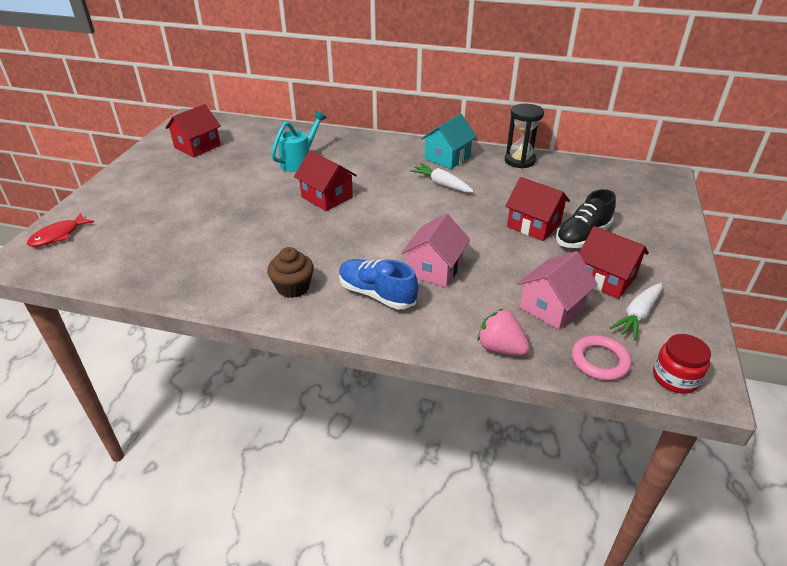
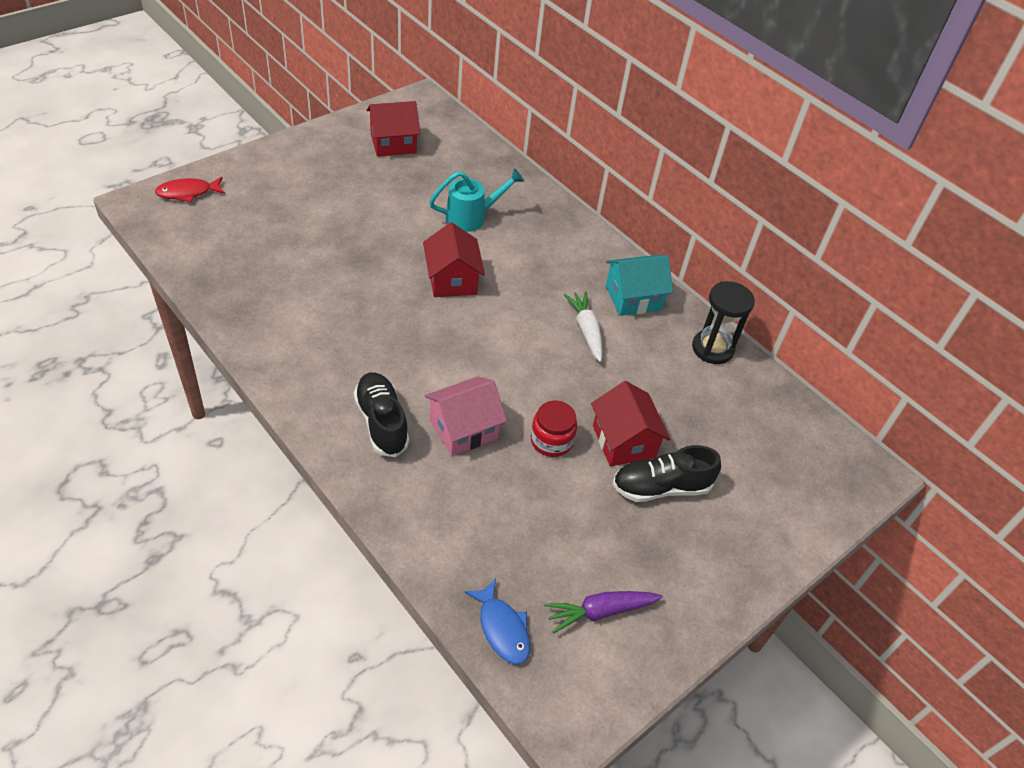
camera: 30 degrees right, 10 degrees up
(293, 287) = (319, 368): brown cupcake -> none
(376, 294) = (382, 422): blue shoe -> black shoe
(500, 348) = (428, 551): pink strawberry -> none
(552, 307) = (526, 544): pink house -> none
(600, 361) = (502, 628): pink ring -> blue fish
(605, 279) = (620, 551): red house -> none
(637, 315) = (600, 611): white carrot -> purple carrot
(675, 378) = (552, 696): red jar -> red jar (551, 441)

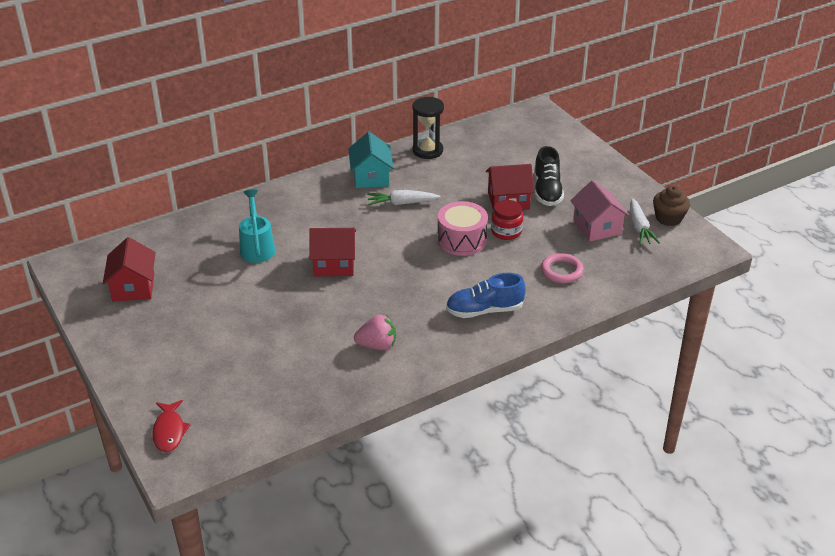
camera: 75 degrees left, 10 degrees down
(312, 327) = (377, 345): none -> pink strawberry
(382, 422) = (484, 310): black shoe -> blue shoe
(463, 429) = (493, 270): pink house -> pink house (597, 227)
(474, 507) = (561, 271): none -> pink ring
(502, 628) = (653, 267): blue fish -> none
(522, 393) = (462, 240): none -> pink drum
(600, 611) = (639, 227): purple carrot -> white carrot
(637, 657) = (668, 218): none -> brown cupcake

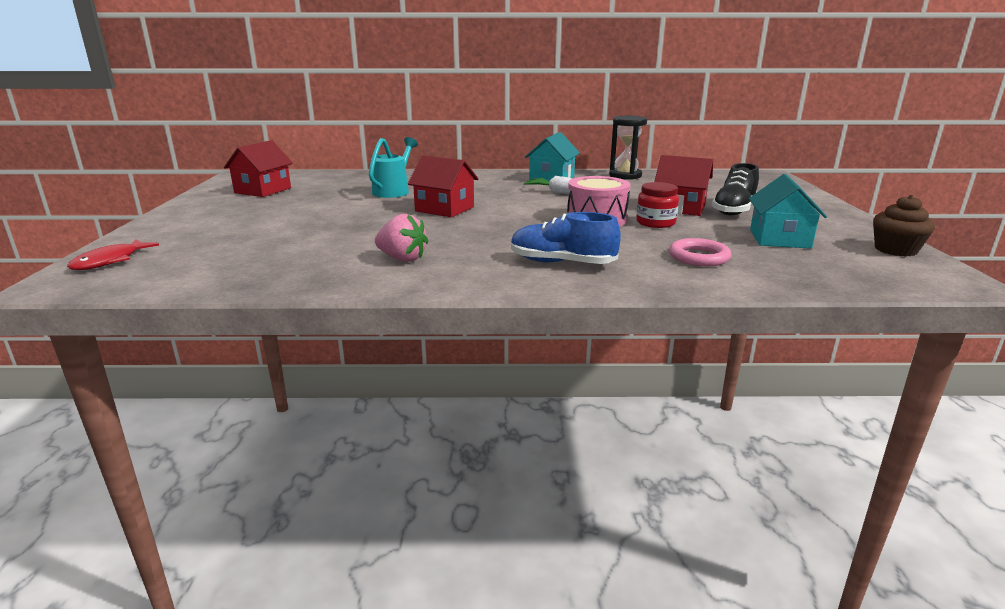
camera: 30 degrees right, 15 degrees down
(597, 227) = (779, 239): pink house -> turquoise house
(639, 227) = (843, 248): white carrot -> none

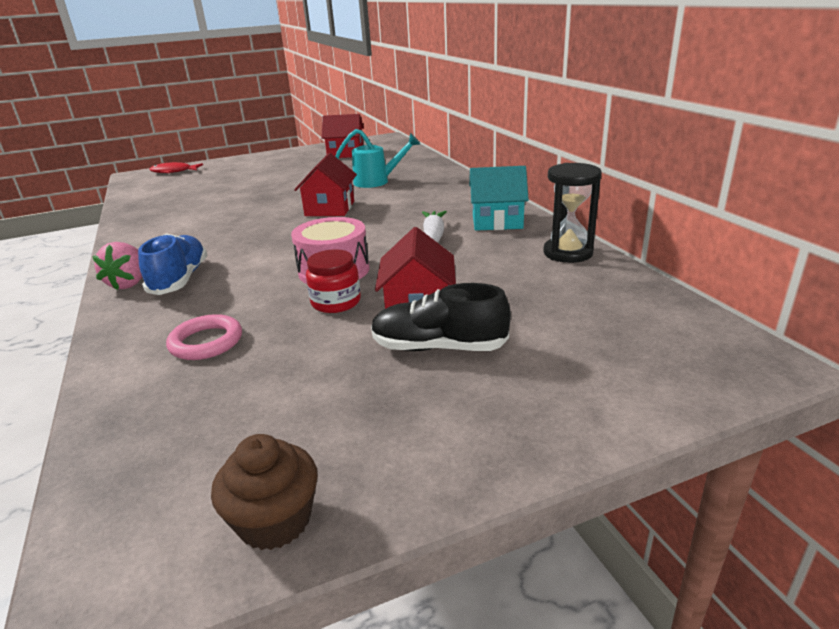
camera: 70 degrees right, 5 degrees up
(402, 259) = (185, 227): pink strawberry -> pink strawberry (129, 283)
(779, 239) = (300, 394): turquoise house -> none

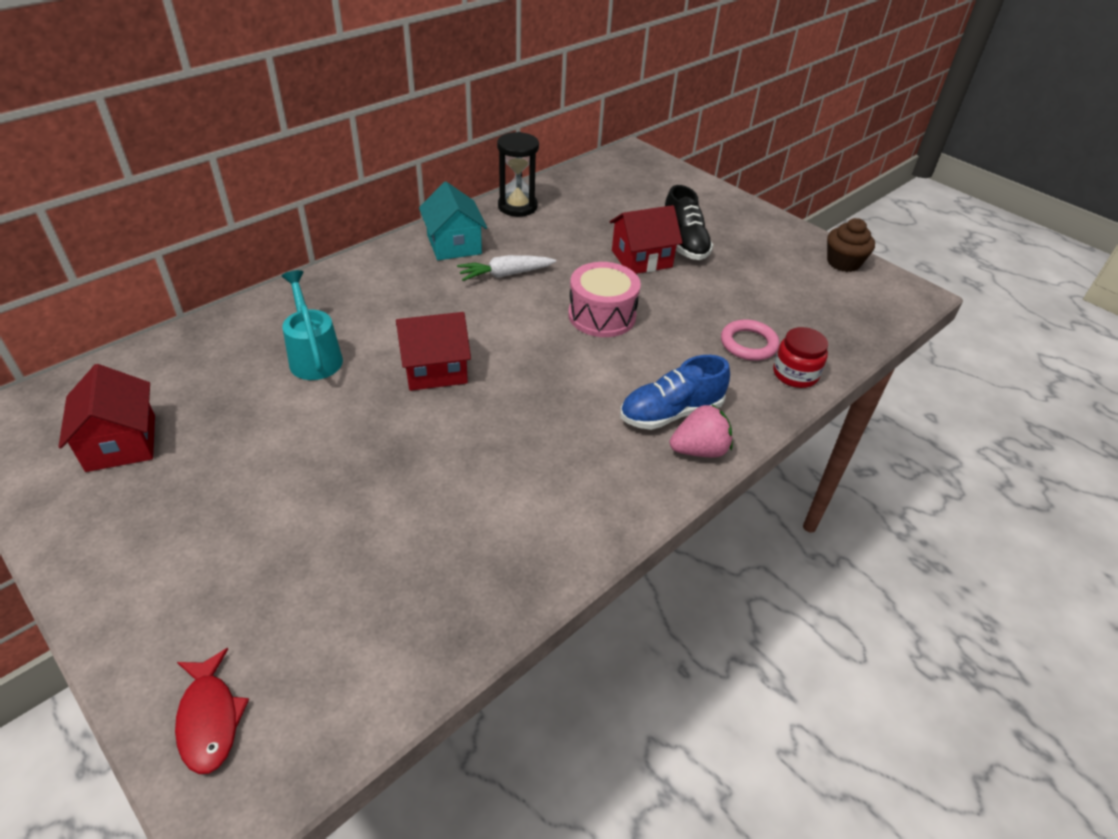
camera: 115 degrees left, 15 degrees up
(336, 302) = (655, 298): red jar -> red jar (795, 374)

